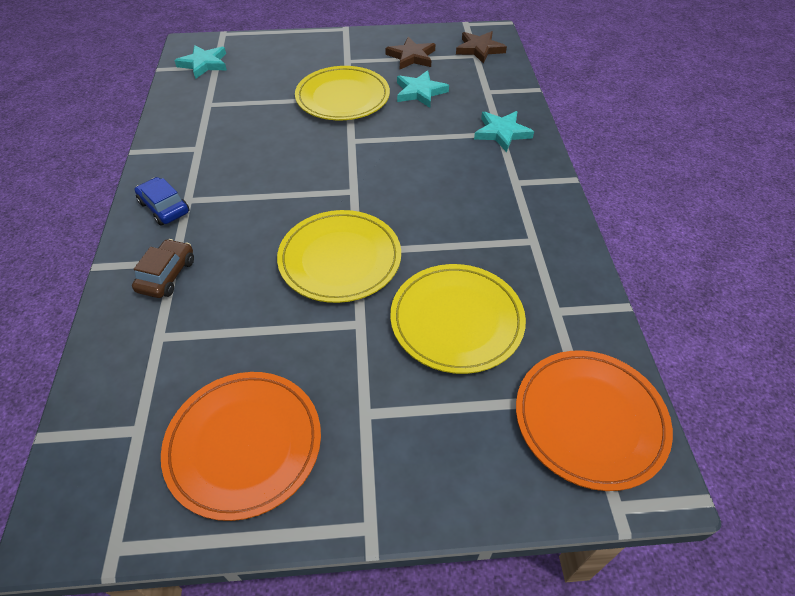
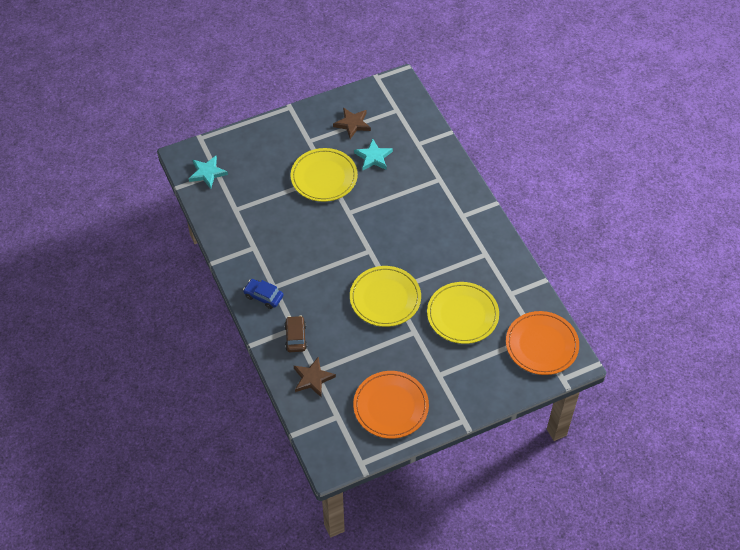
camera: 20 degrees left, 5 degrees up
(479, 49) = (397, 103): brown star -> brown star (313, 378)
(502, 133) = (440, 178): turquoise star -> none

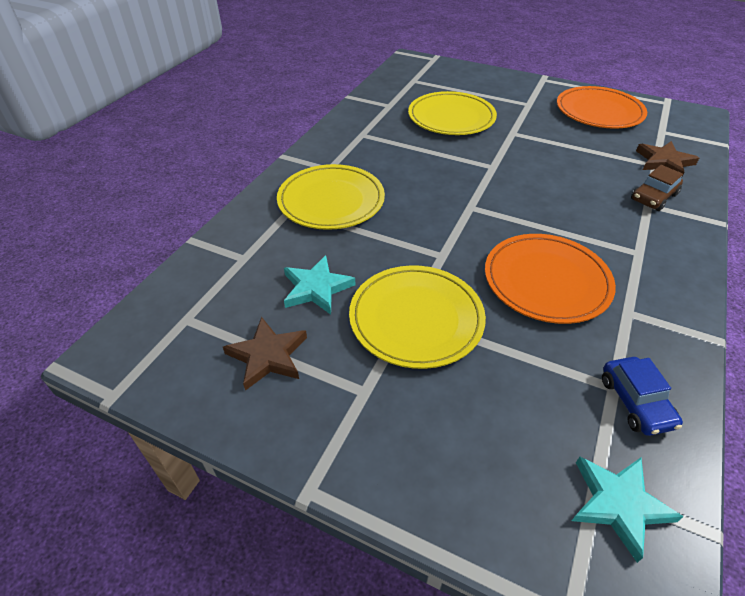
camera: 130 degrees left, 10 degrees down
(263, 296) = (663, 253): blue car -> blue car (635, 402)
(385, 298) = (509, 166): yellow plate -> yellow plate (331, 201)
(541, 345) = (418, 75): orange plate -> orange plate (546, 281)

